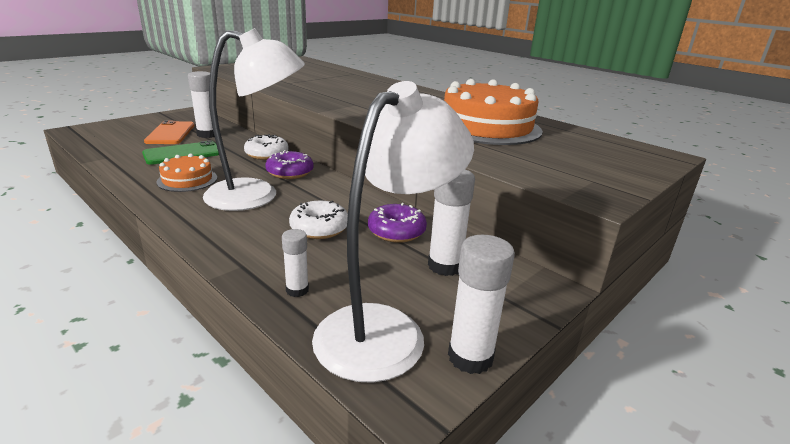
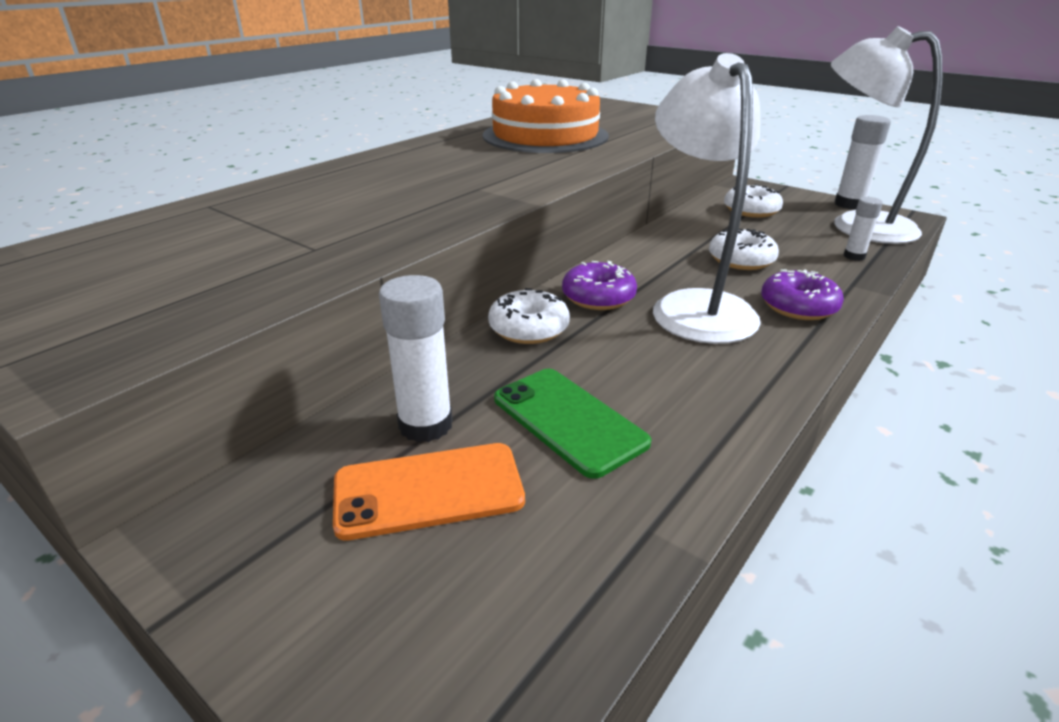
camera: 95 degrees left, 5 degrees up
(187, 180) = (688, 375): orange cake -> none
(396, 231) = (711, 228): purple donut -> purple donut (798, 306)
(445, 266) = (751, 210): white glue stick -> white donut

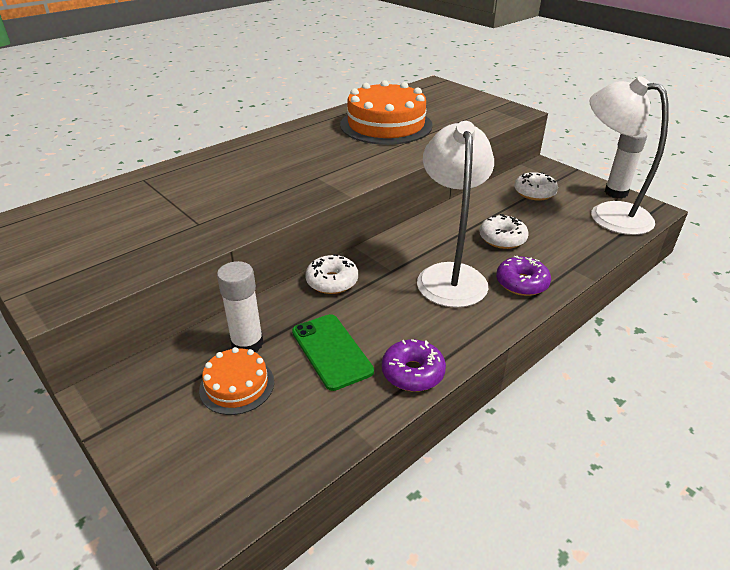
camera: 10 degrees right, 5 degrees up
(428, 490) = (237, 385): orange phone -> orange cake
(598, 297) = (387, 261): purple donut -> purple donut (413, 372)
(854, 256) = (588, 243): white glue stick -> none

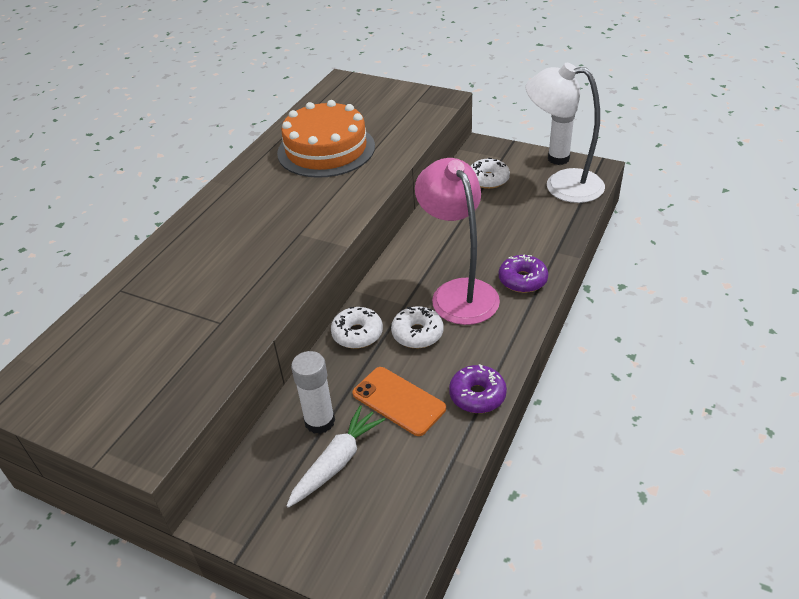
camera: 20 degrees left, 5 degrees up
(237, 385) = (337, 462): orange cake -> white carrot
(331, 351) = (398, 401): green phone -> orange phone
(450, 275) = (458, 292): white lamp -> pink lamp
(502, 239) = (484, 239): white donut -> white donut (417, 333)

